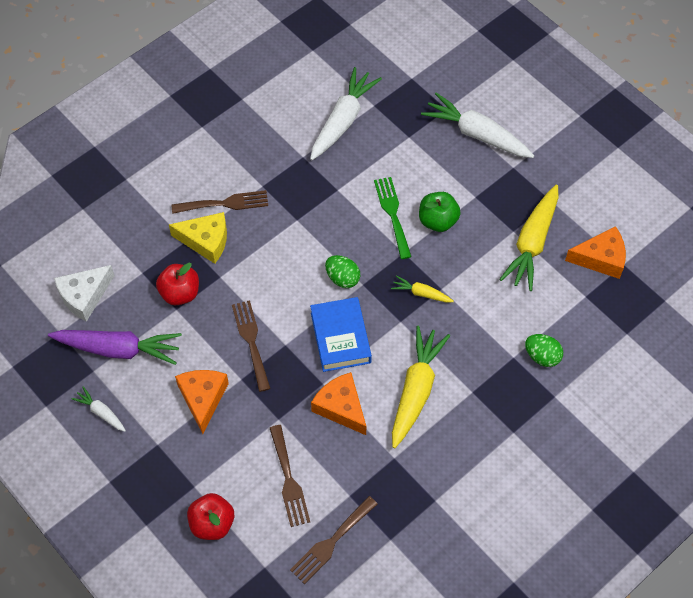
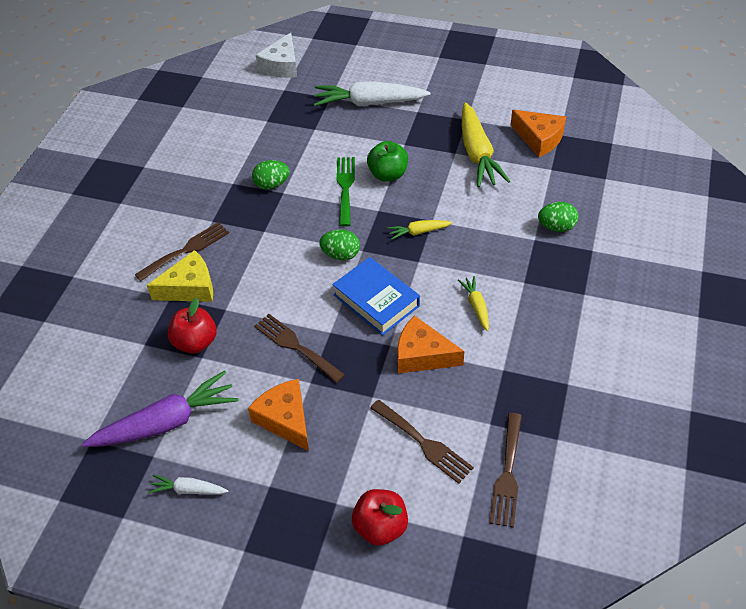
camera: 30 degrees left, 10 degrees down
(84, 296) = (97, 394): white cheese -> white cheese (282, 66)
(333, 176) = (272, 184): none -> green egg
(343, 120) = (248, 142): white carrot -> none
(392, 214) = (345, 187): green fork -> green fork turned 45 degrees clockwise
(416, 390) = (476, 306): yellow carrot -> yellow carrot, size x0.49
(600, 258) = (539, 139): orange cheese -> orange cheese turned 75 degrees clockwise

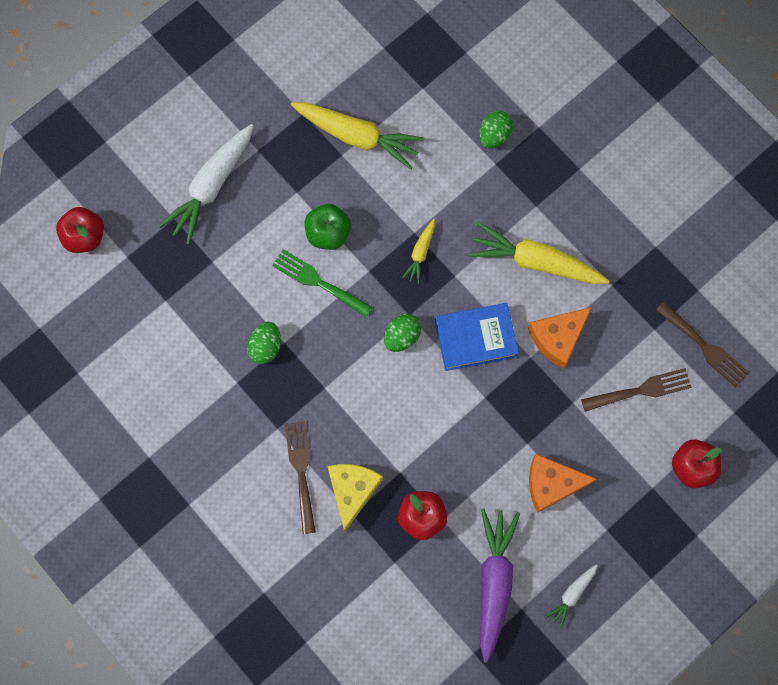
camera: 60 degrees left, 25 degrees up
(282, 66) = (85, 236): white cheese -> red apple
(295, 346) = (481, 434): brown fork -> none
(476, 306) = (535, 261): yellow carrot -> yellow carrot, size x2.04
(539, 139) = (377, 69): orange cheese -> none

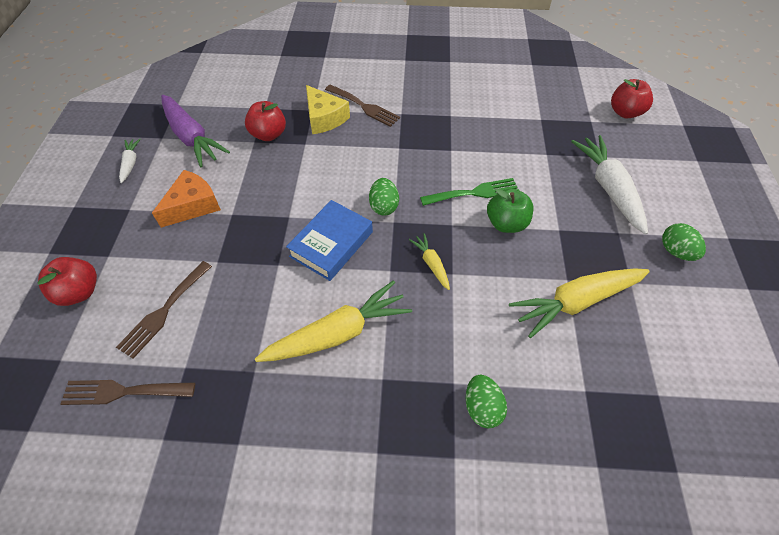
camera: 135 degrees right, 20 degrees down
(265, 347) = (458, 140): green egg -> green egg (675, 251)
(558, 338) = (267, 293): orange cheese -> none

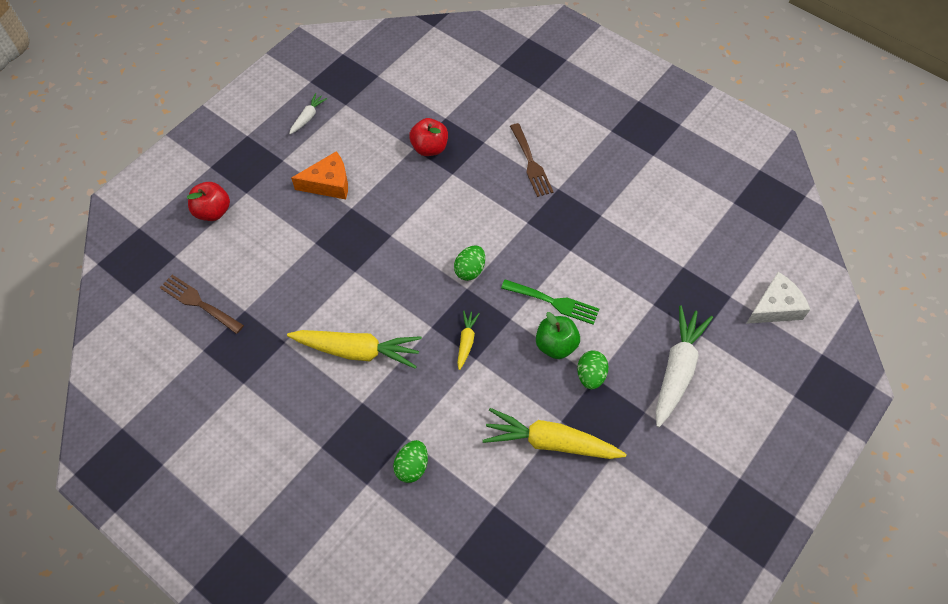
camera: 35 degrees right, 5 degrees up
(164, 311) = (256, 260): brown fork -> none
(191, 137) = (368, 117): purple carrot -> none
(324, 118) = (487, 156): yellow cheese -> none
(331, 244) = (405, 278): blue book -> none
(625, 112) = (775, 307): red apple -> white cheese
(675, 251) = (677, 458): green egg -> green egg (590, 376)

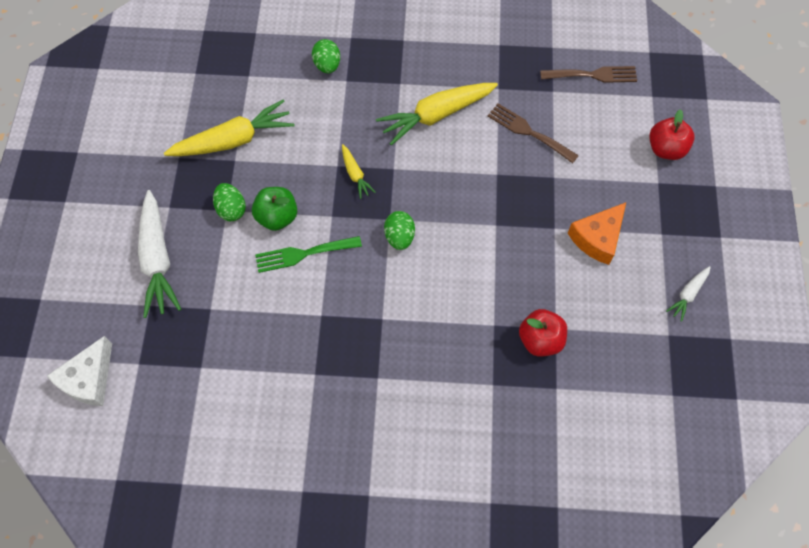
camera: 145 degrees right, 5 degrees up
(308, 117) = (688, 294): white carrot -> white carrot turned 45 degrees clockwise
(531, 163) = (425, 390): brown fork -> brown fork (528, 132)

